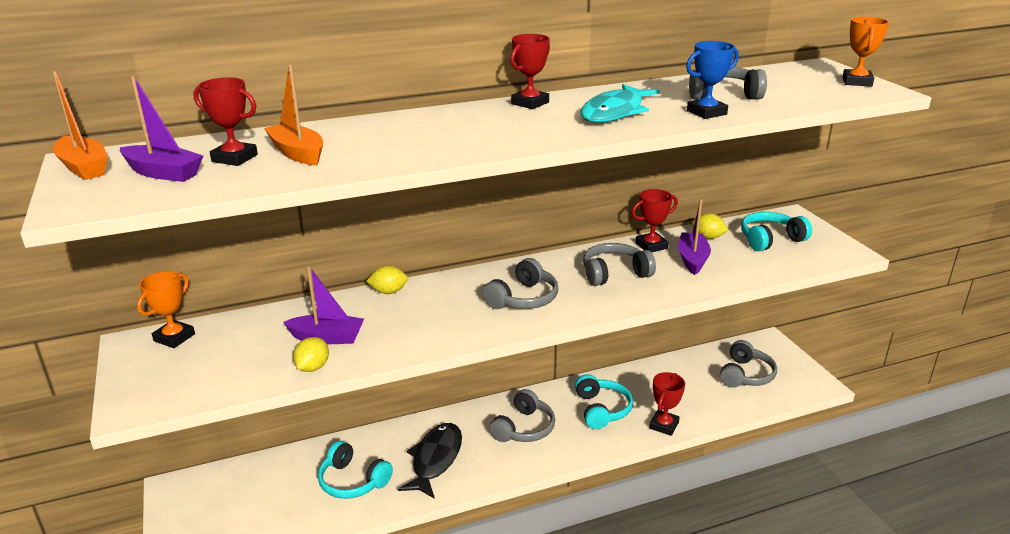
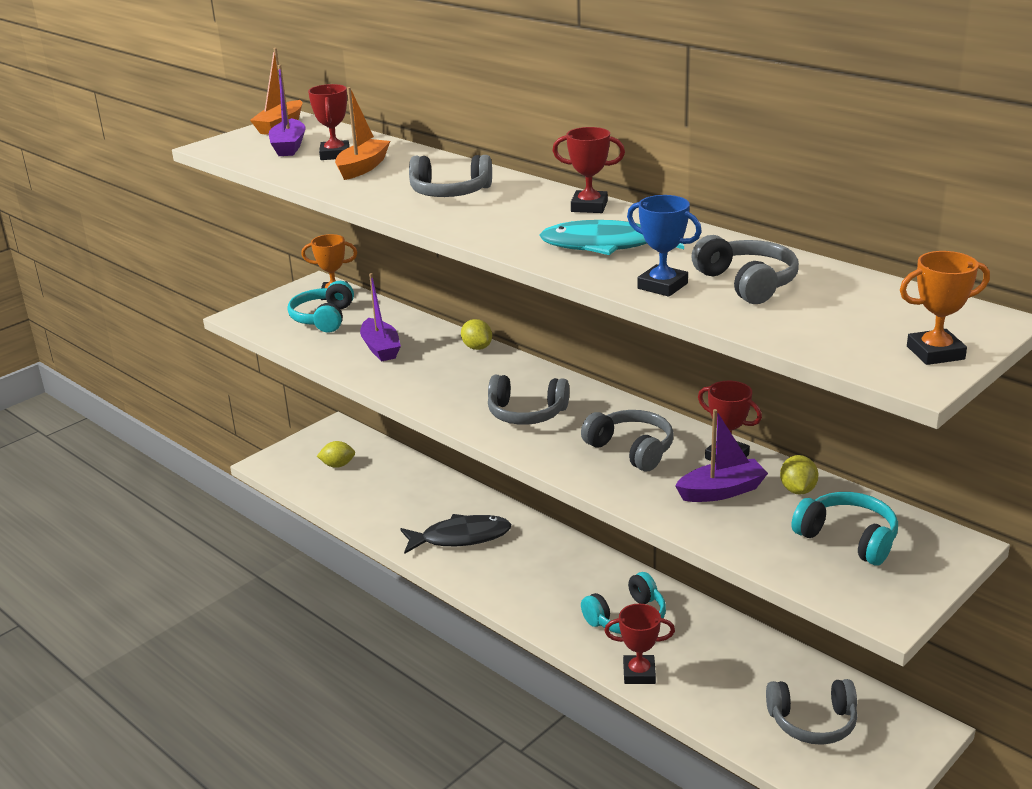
camera: 65 degrees right, 0 degrees up
(313, 367) = (334, 358): yellow lemon -> yellow lemon (338, 465)
(352, 481) = (400, 505): turquoise headphones -> turquoise headphones (323, 318)
(524, 428) = (549, 574): grey headphones -> grey headphones (450, 192)

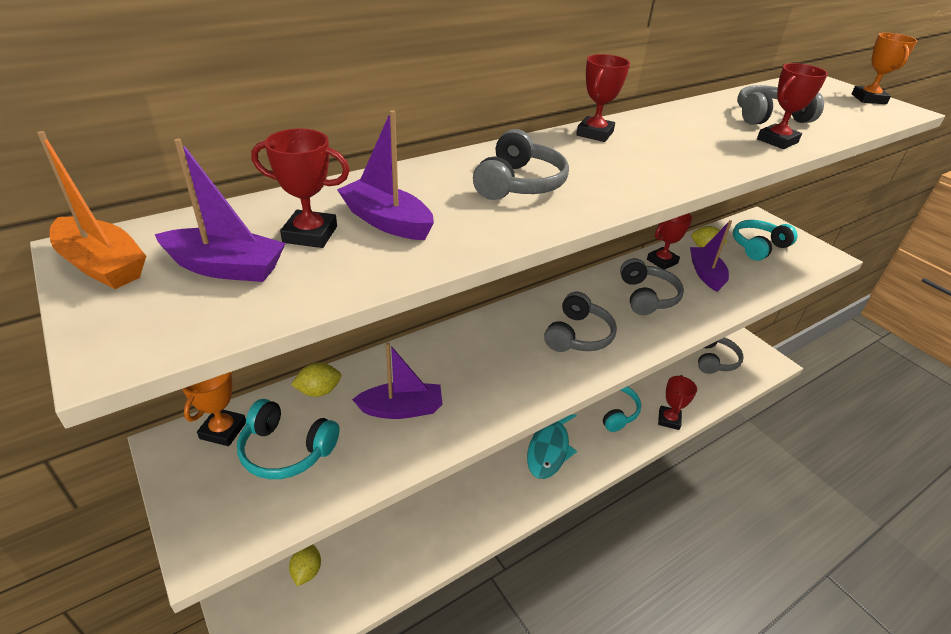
camera: 80 degrees left, 10 degrees up
(362, 168) = (387, 221): orange boat -> purple boat
(460, 537) = (482, 486): black fish -> none
(477, 347) = (440, 340): yellow lemon -> yellow lemon (319, 391)
(606, 245) = (690, 143): turquoise fish -> turquoise fish (549, 449)
(631, 449) = (647, 296): grey headphones -> grey headphones turned 120 degrees clockwise
(662, 286) = (777, 141): blue trophy -> red trophy

